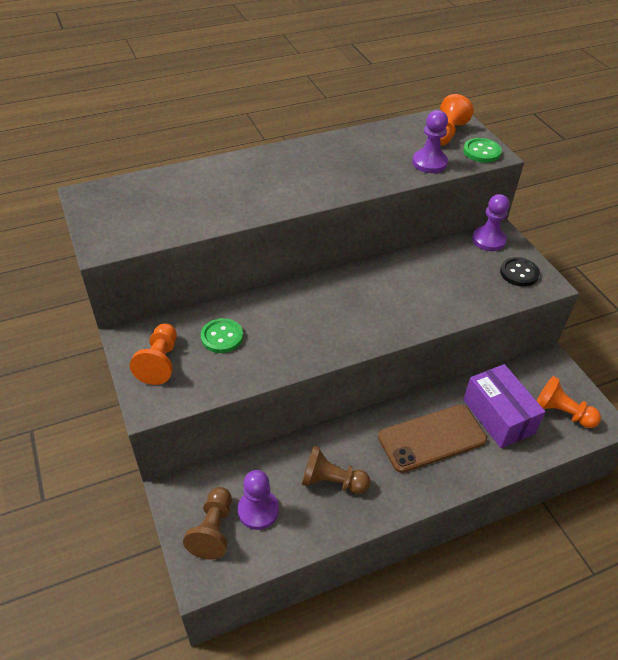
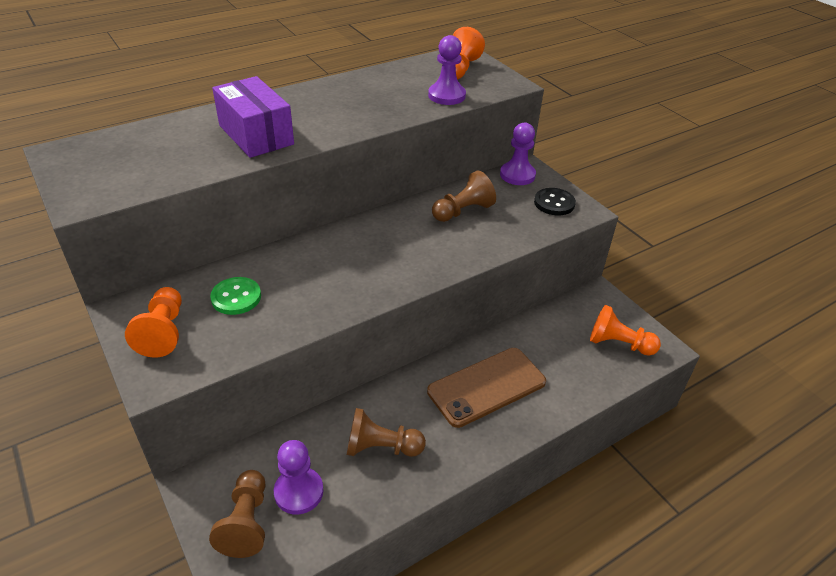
camera: 10 degrees left, 5 degrees down
(431, 273) = (463, 211): none -> brown pawn
(481, 152) = (499, 82): green button -> none
(498, 416) = (554, 355): purple box -> purple box (256, 135)

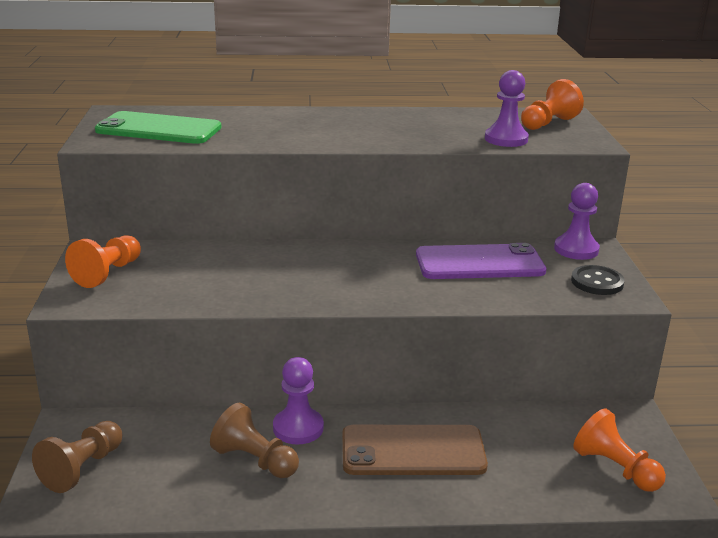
camera: 30 degrees right, 15 degrees down
(133, 164) = (159, 129): none -> green phone
(236, 297) = (190, 268): green button -> none
(256, 135) = (282, 131): purple box -> none
(299, 492) = (147, 464): purple pawn -> purple pawn (298, 428)
(463, 211) = (479, 263): brown pawn -> purple phone

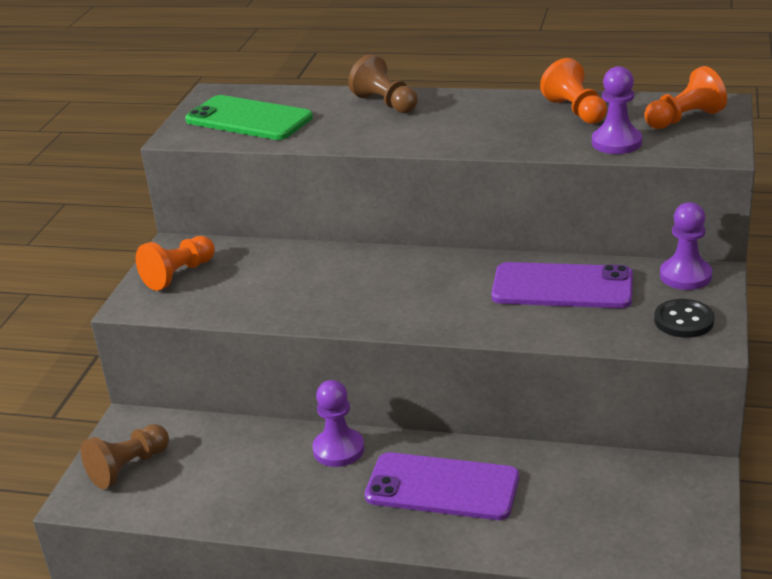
camera: 20 degrees right, 5 degrees up
(255, 460) = (285, 478): brown pawn -> brown pawn (385, 103)
(413, 451) = (442, 487): brown phone -> purple phone
(615, 468) = (648, 531): orange pawn -> orange pawn (575, 111)

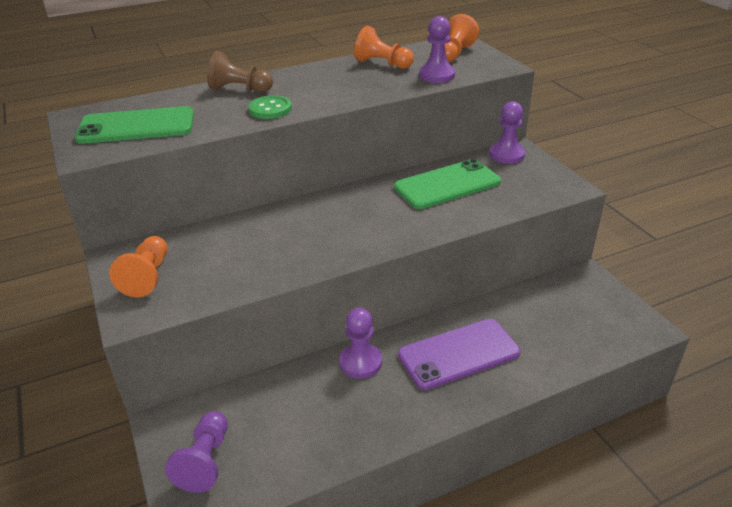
camera: 40 degrees left, 5 degrees up
(128, 467) = (205, 461): brown pawn -> purple pawn
(385, 134) = (270, 109): none -> green button
(562, 287) = (447, 185): purple phone -> green phone
(683, 320) = (540, 180): black button -> none

